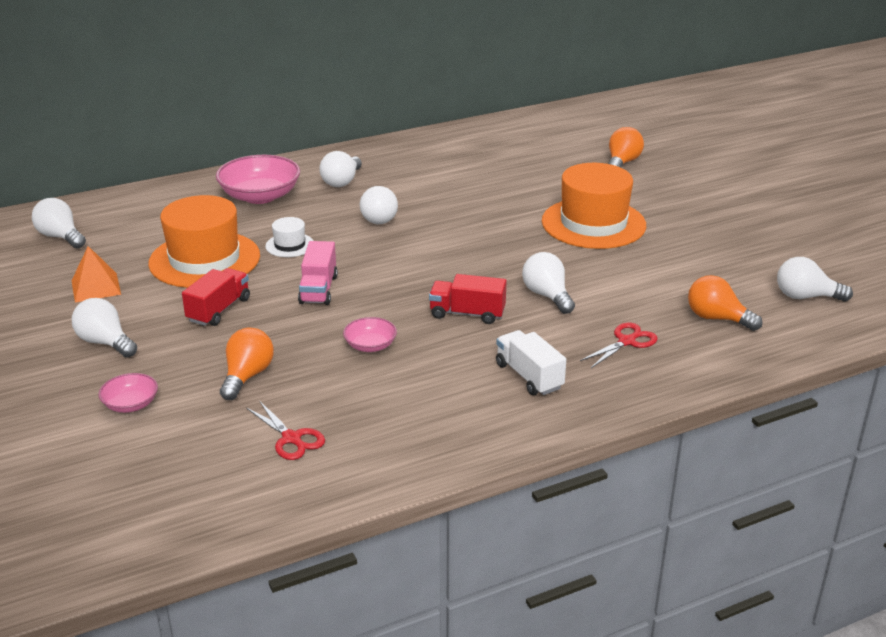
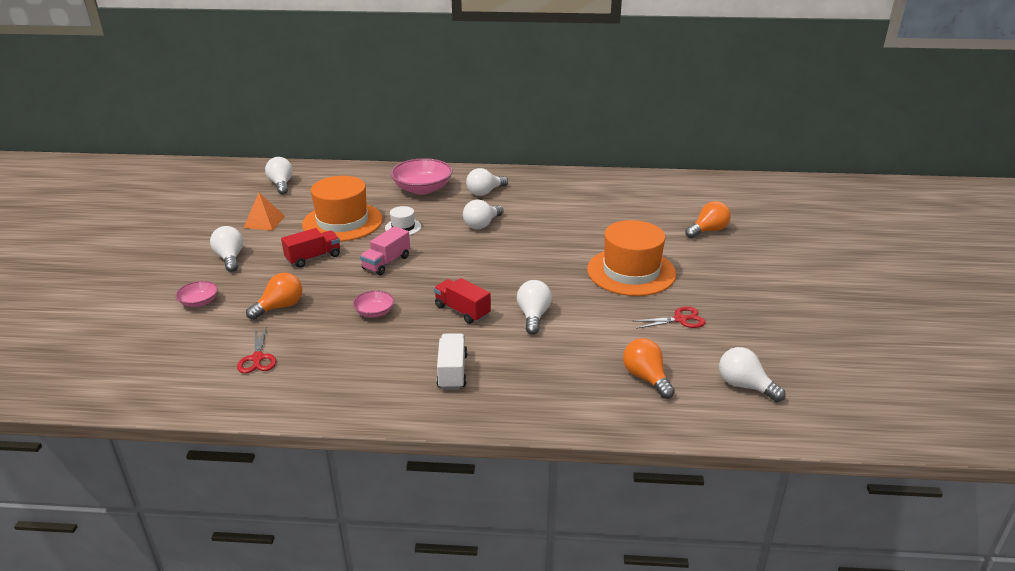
camera: 30 degrees right, 0 degrees up
(627, 341) = (553, 371): red scissors -> red scissors (680, 319)

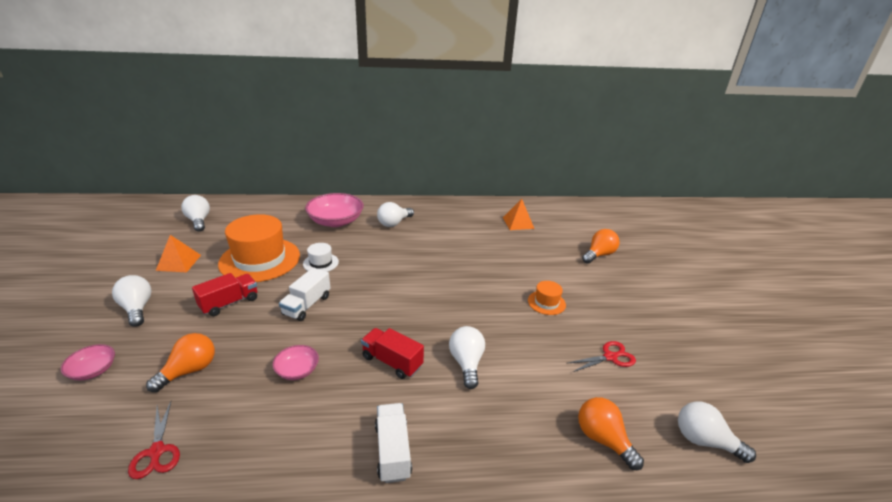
camera: 10 degrees left, 0 degrees up
(386, 263) = (307, 305): pink truck -> white truck
(482, 224) = (396, 257): white light bulb -> none
(626, 196) = (518, 223): none -> orange pyramid
(631, 272) = (546, 302): orange hat -> orange hat, size x0.45

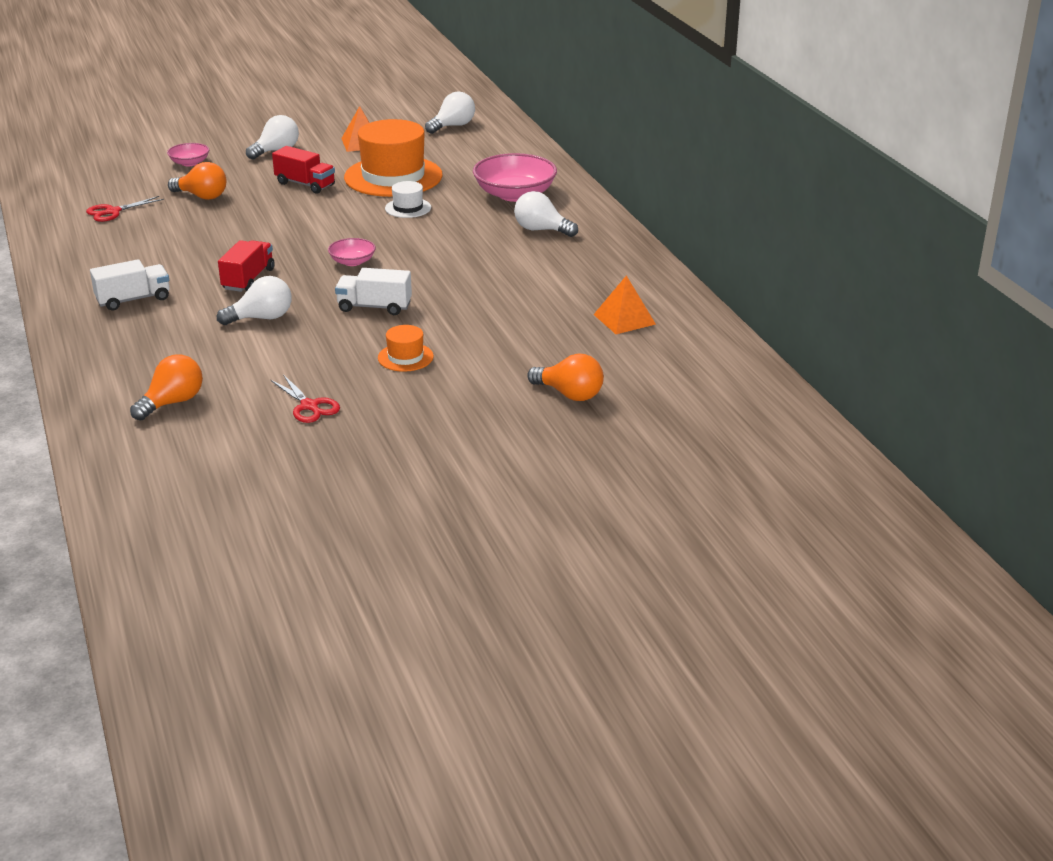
camera: 75 degrees right, 0 degrees up
(297, 370) = (219, 239): pink bowl -> pink bowl (352, 262)
(307, 305) = (321, 220): white truck -> white truck (374, 307)
(704, 441) = (186, 466): white light bulb -> none

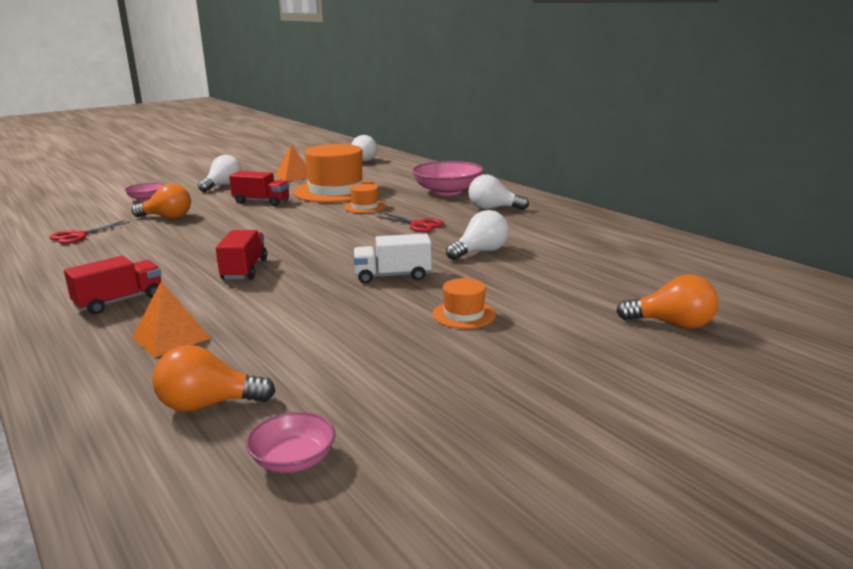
camera: 15 degrees left, 10 degrees down
(133, 299) = (119, 301): white truck -> red truck
(172, 402) = (208, 405): orange light bulb -> orange light bulb turned 120 degrees counterclockwise
(262, 318) = (278, 300): white light bulb -> white light bulb (480, 252)
(309, 406) = (393, 381): red scissors -> red scissors (418, 225)
(352, 262) = (343, 245): pink bowl -> pink bowl (293, 459)
(408, 208) = (365, 207): white hat -> orange hat
(624, 319) = (639, 257): orange pyramid -> orange pyramid (171, 337)

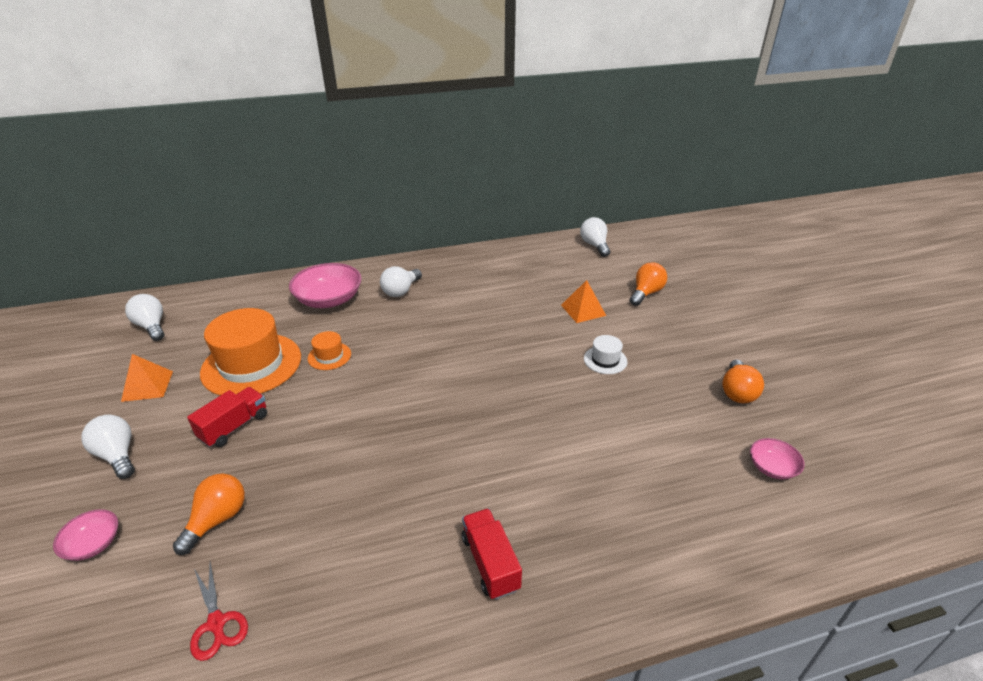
camera: 70 degrees left, 15 degrees up
(171, 337) = (590, 521): orange pyramid -> orange pyramid (583, 310)
(208, 405) = (706, 502): orange light bulb -> orange light bulb (737, 392)
(244, 270) = (455, 461): red truck -> none
(393, 276) = (521, 376): white truck -> none
(418, 225) = (410, 337): red scissors -> none
(464, 314) = (605, 360): orange hat -> white hat
(480, 252) = (497, 323): white light bulb -> white light bulb (594, 245)

